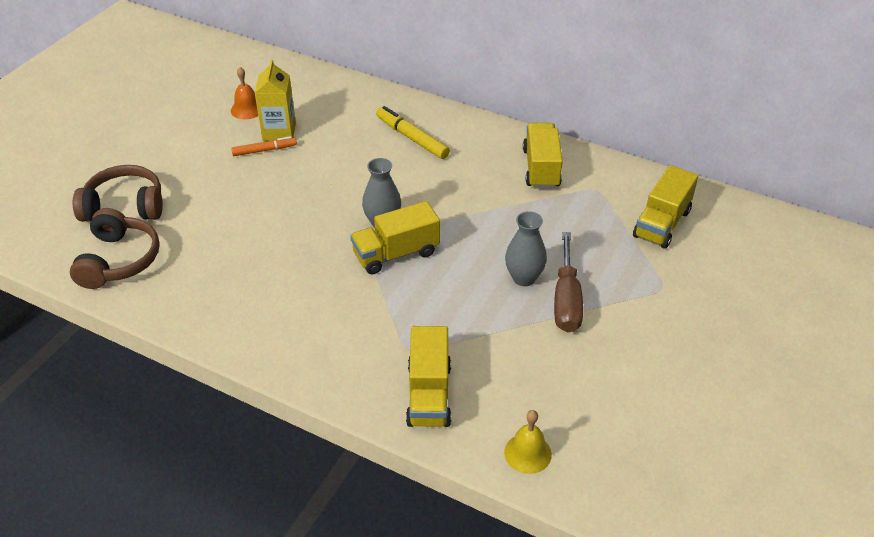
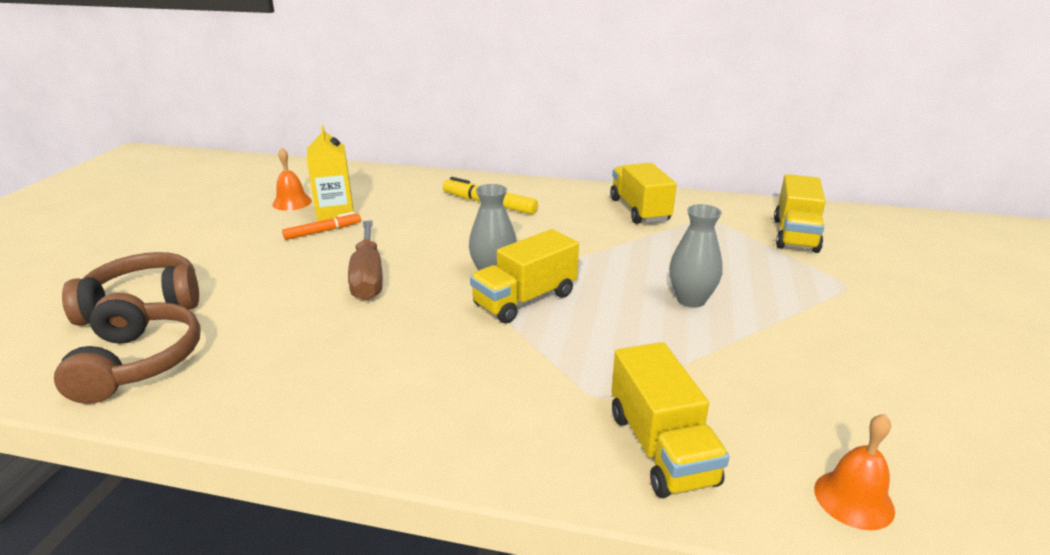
camera: 15 degrees left, 15 degrees down
(527, 453) = (853, 499): yellow bell -> orange bell
(566, 300) = (755, 313): brown screwdriver -> brown screwdriver (368, 277)

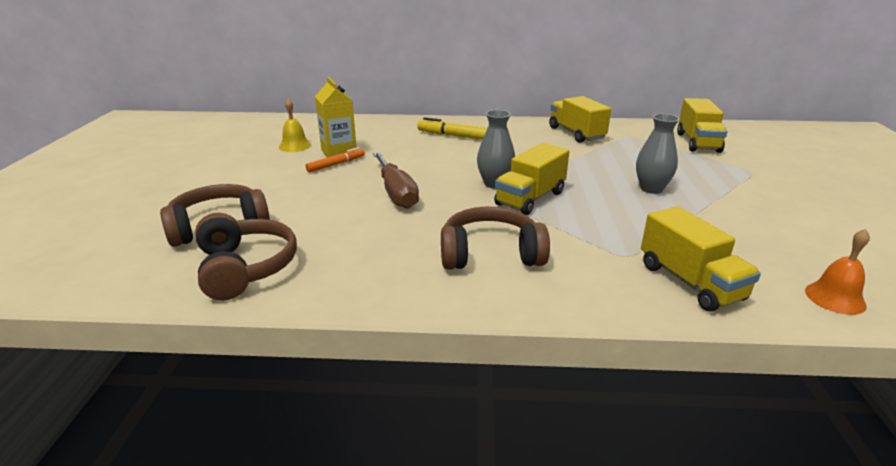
camera: 10 degrees left, 0 degrees up
(292, 202) = (295, 146): orange bell -> yellow bell
(428, 375) = (490, 254): none -> brown headphones

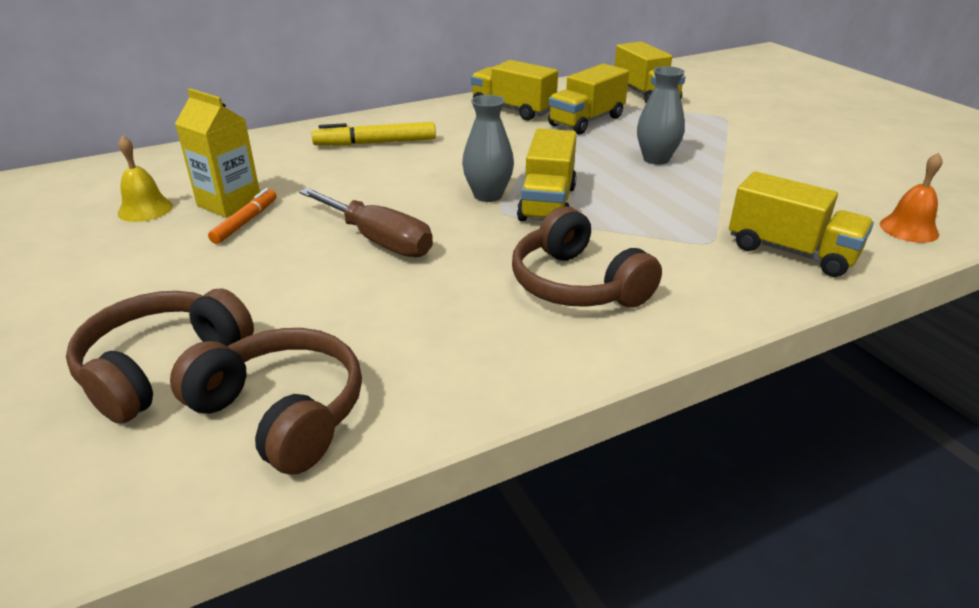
camera: 30 degrees left, 5 degrees up
(490, 254) = (577, 284): brown headphones -> brown headphones turned 90 degrees counterclockwise
(625, 151) = (586, 121): none -> yellow truck

